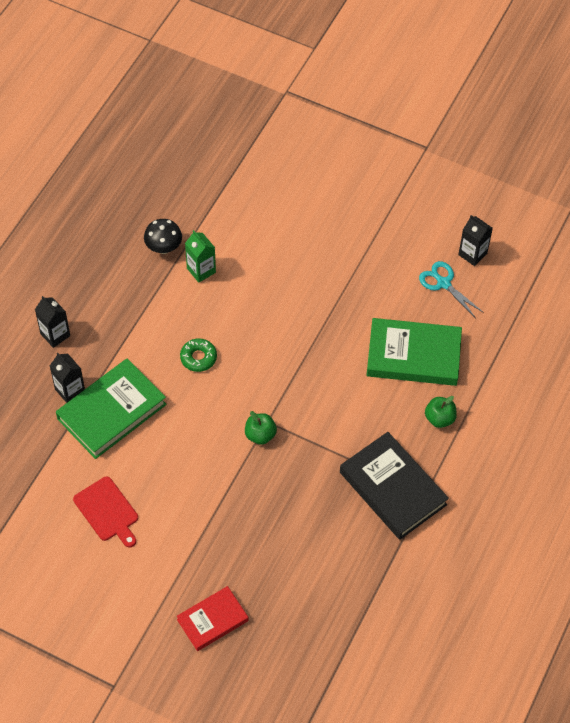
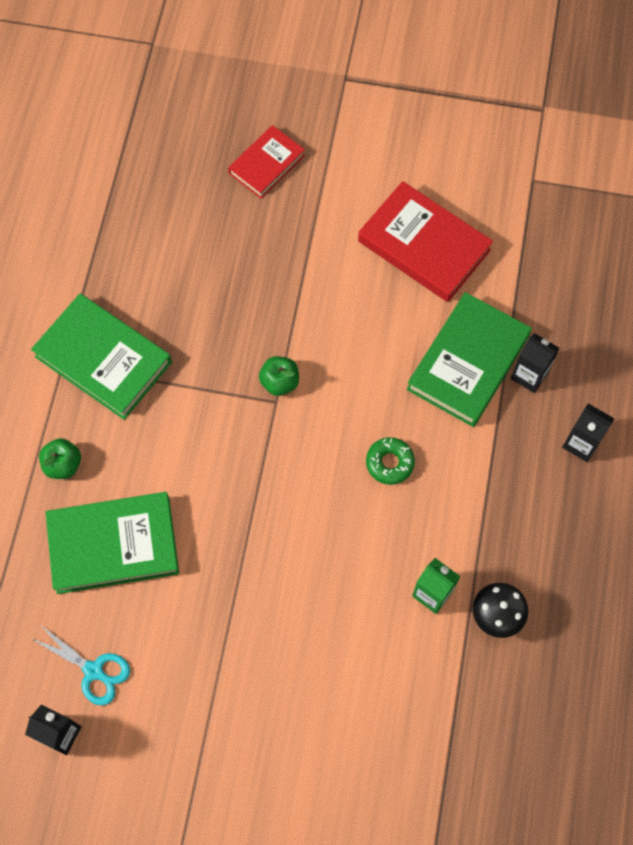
camera: 165 degrees right, 10 degrees up
(107, 511) = (423, 246): red cutting board -> red book
(392, 488) = (103, 359): black book -> green book

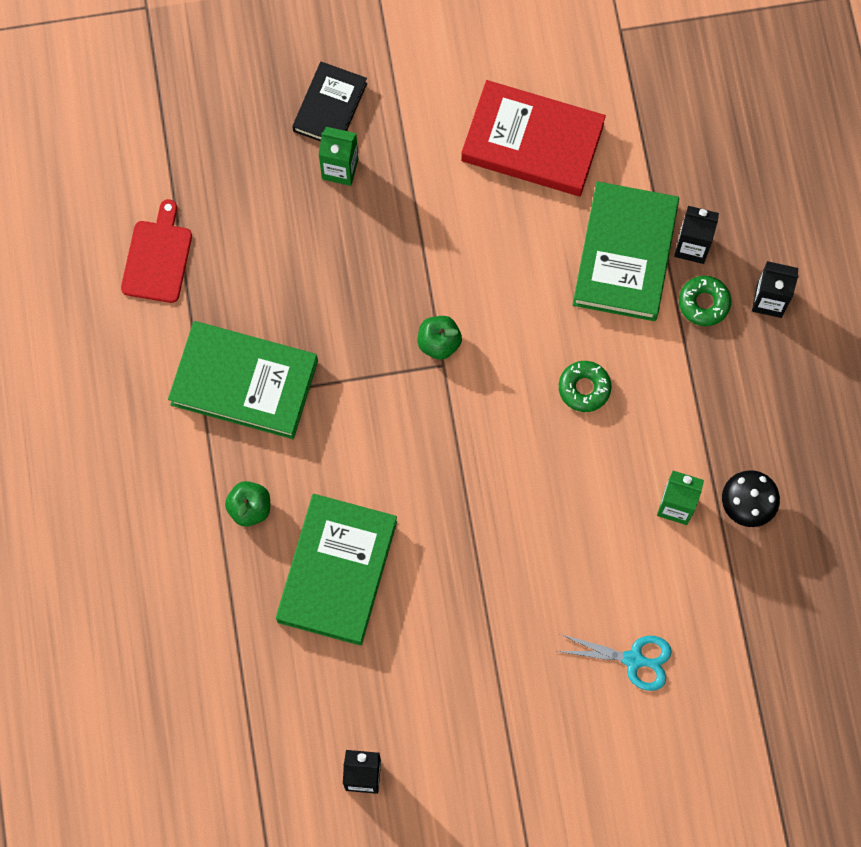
camera: 20 degrees left, 5 degrees up
(77, 236) = (158, 257): none -> red cutting board
(93, 670) = (370, 703): turquoise scissors -> turquoise scissors (633, 659)
(113, 544) = (337, 571): green book -> green book turned 45 degrees counterclockwise
(254, 215) = (340, 169): none -> green carton
(266, 164) = (330, 107): red book -> black book
(522, 426) = (704, 303): none -> green donut

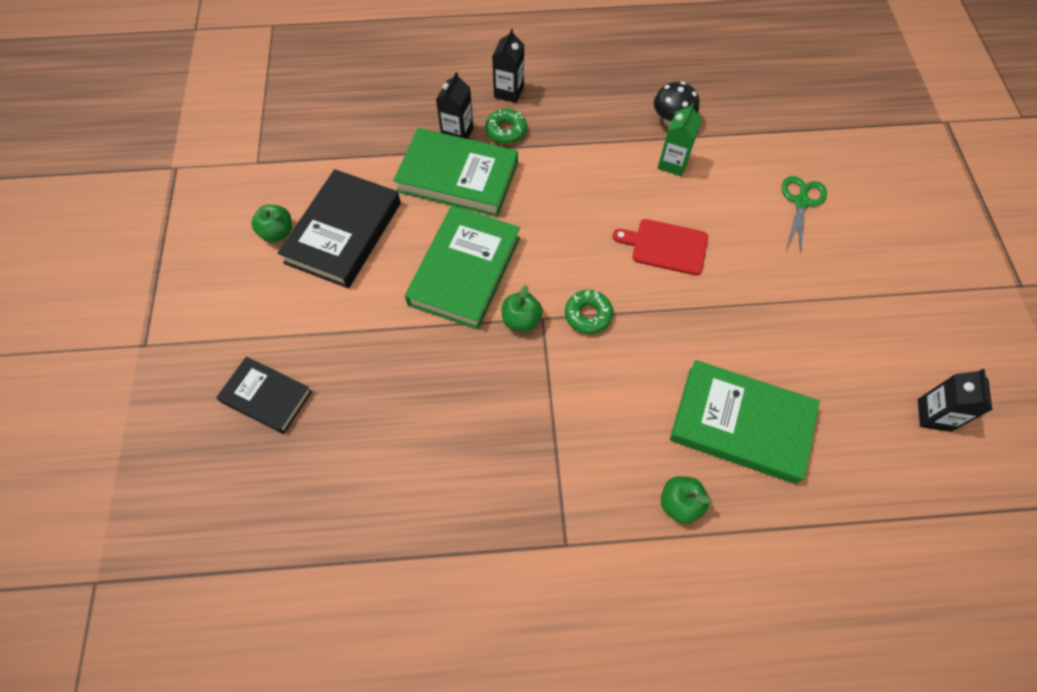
camera: 85 degrees left, 10 degrees down
(158, 257) = (396, 586): red cutting board -> red cutting board (666, 246)
(244, 382) = (546, 500): green book -> green book (464, 271)
(340, 169) = (334, 392): green carton -> none
(524, 74) = (277, 233): none -> green apple
(532, 142) = (344, 232): red book -> black book
(584, 388) = (571, 215): green donut -> green donut (588, 315)
(633, 659) = (801, 202): turquoise scissors -> green scissors

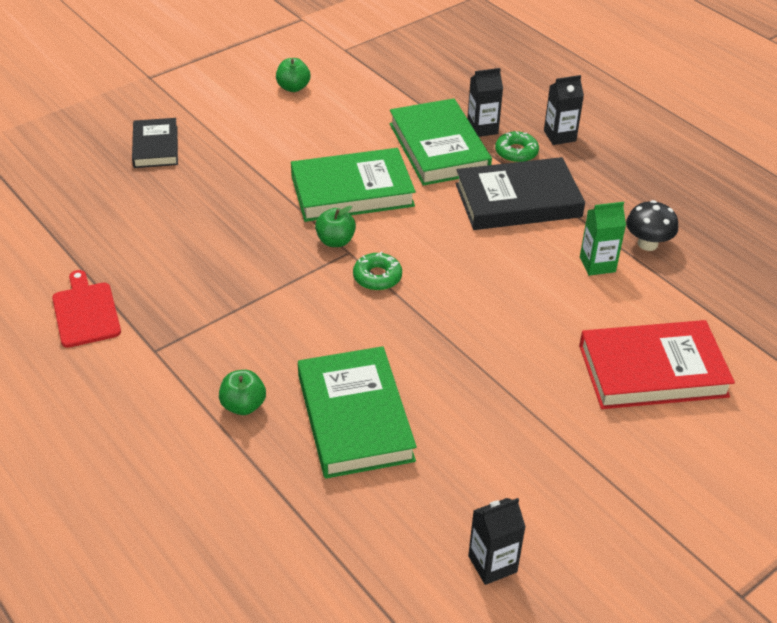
camera: 55 degrees right, 20 degrees down
(344, 232) = (325, 116): black book -> black book (518, 200)
(666, 246) = (497, 296): red cutting board -> red cutting board (86, 312)
(801, 202) = (652, 370): green scissors -> red book

